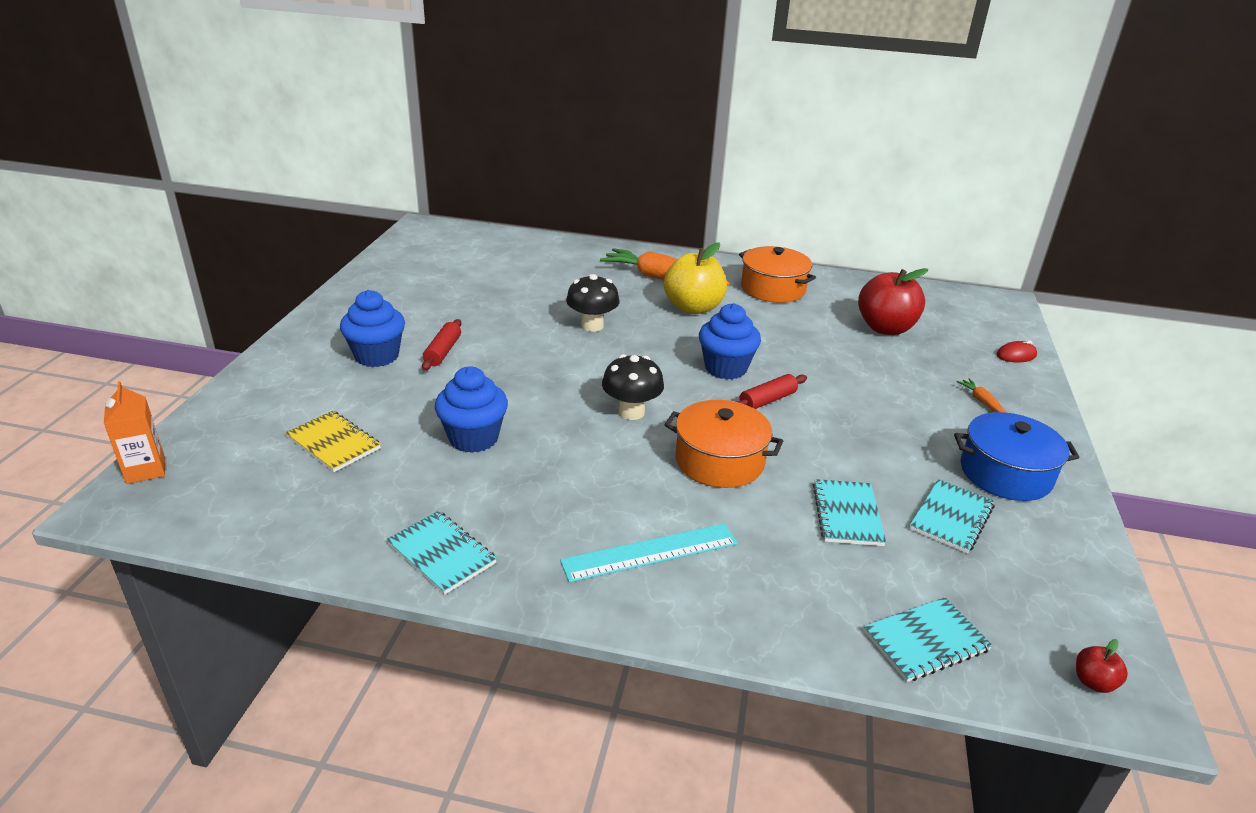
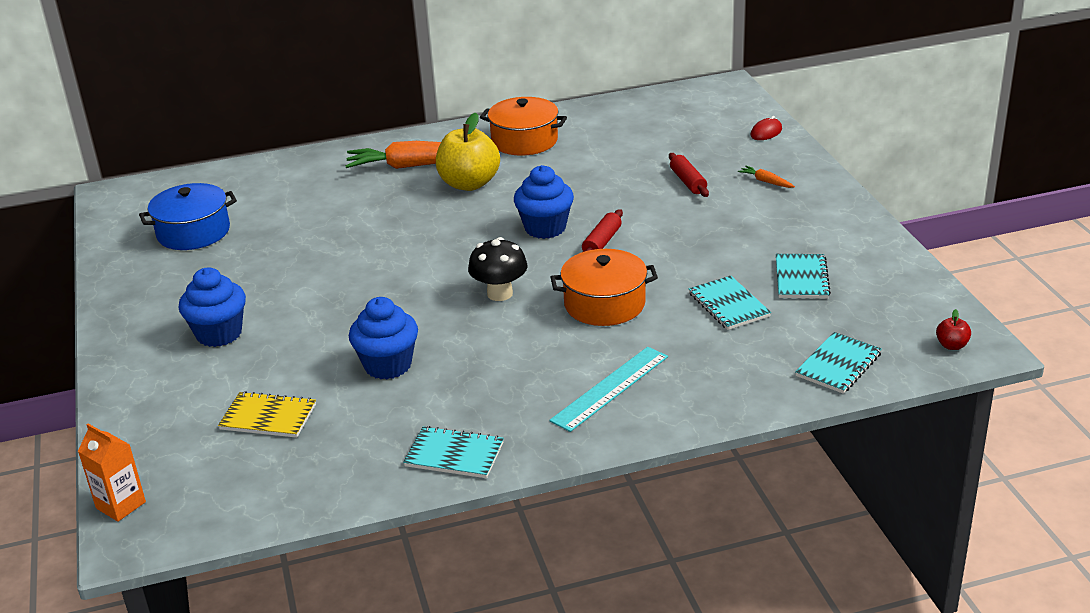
camera: 25 degrees left, 0 degrees up
(443, 352) = (278, 306): red rolling pin -> red rolling pin (688, 182)
(592, 326) = (393, 233): black mushroom -> none
(885, 328) = (648, 145): red apple -> none
(1005, 473) = (817, 231): blue pot -> blue pot (193, 232)

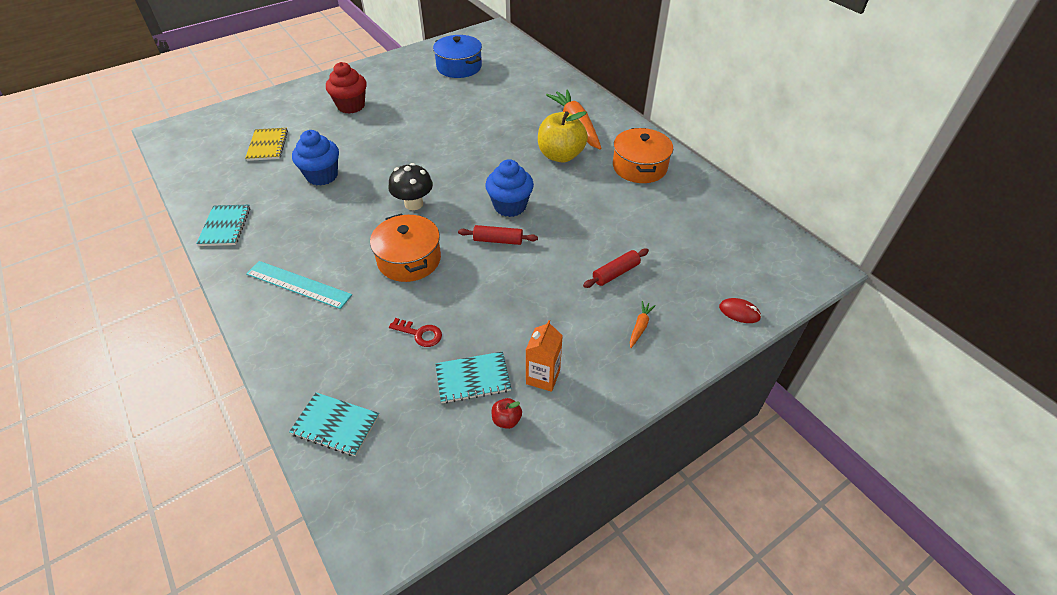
camera: 70 degrees right, 15 degrees up
(121, 505) = (193, 121): orange carton -> orange carton (543, 377)
(219, 334) = (351, 106): blue cupcake -> red cupcake
(728, 305) = (420, 334): turquoise notebook -> red key
(951, 345) = (375, 519): red apple -> red apple (506, 420)

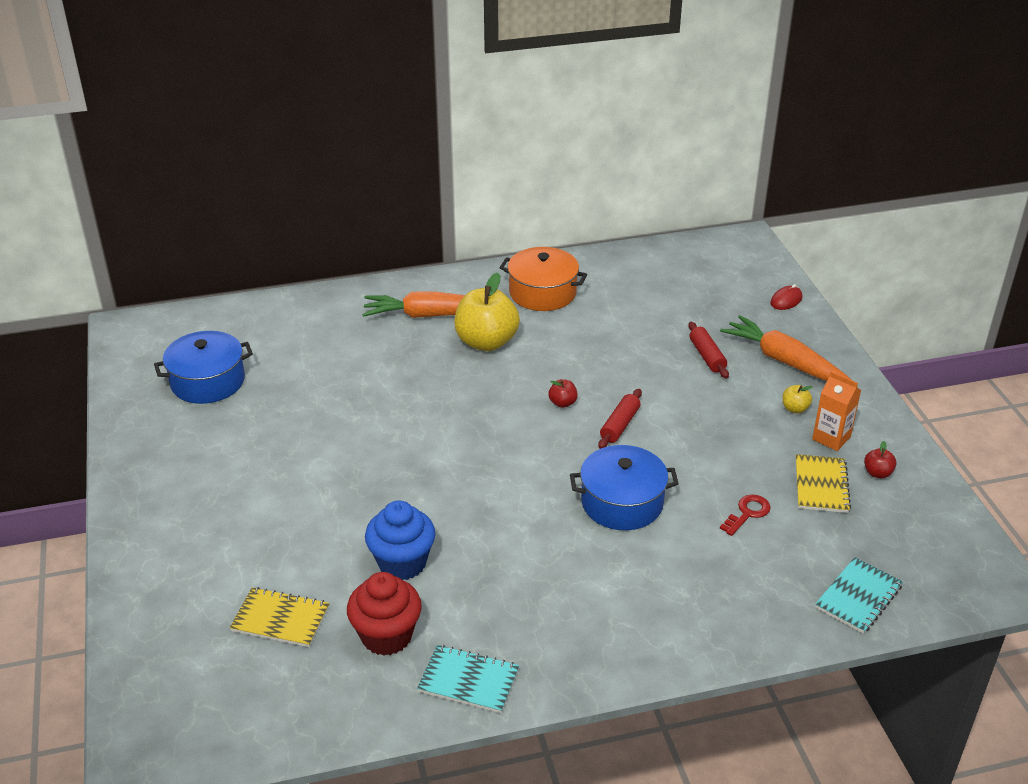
camera: 70 degrees left, 10 degrees down
(298, 284) = (627, 609): turquoise ruler -> none
(351, 106) = (232, 510): red cupcake -> red cupcake (386, 636)
(409, 259) = (622, 502): orange pot -> blue pot
(414, 204) = (516, 482): black mushroom -> none
(473, 378) = (821, 485): turquoise notebook -> yellow notebook
(510, 206) = (562, 403): blue cupcake -> red apple
(573, 344) = (795, 408): none -> yellow apple
(640, 327) = (785, 362): orange carrot -> orange carrot, size x2.36

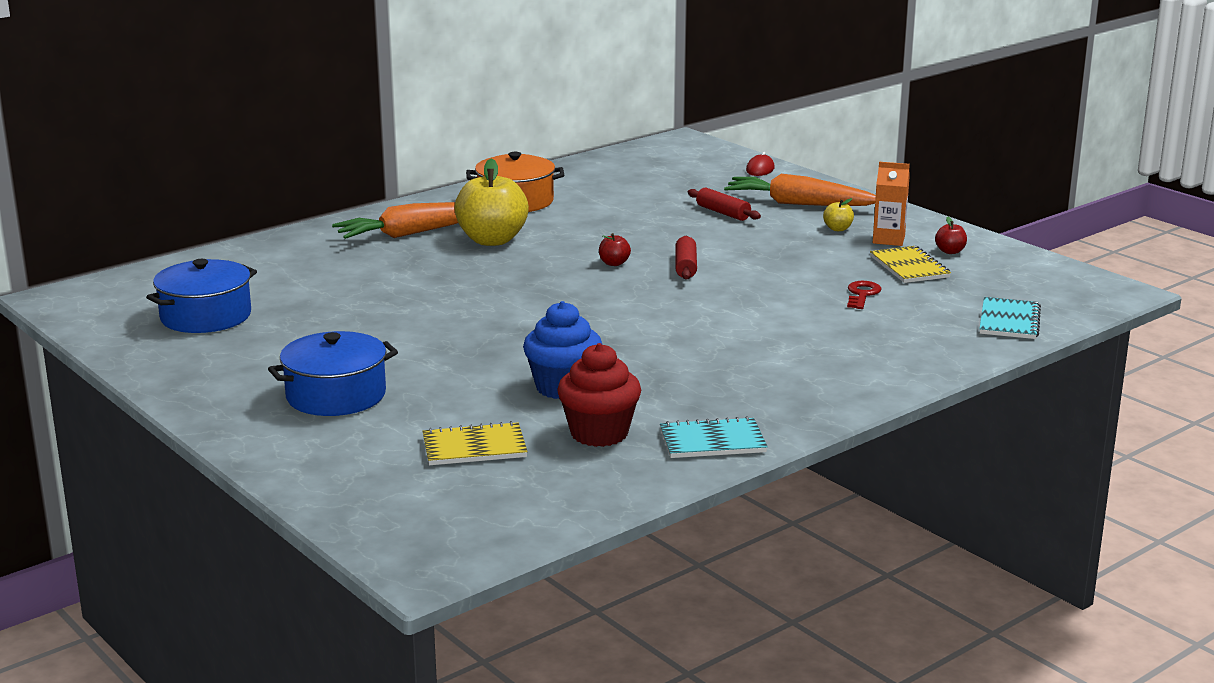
camera: 25 degrees left, 15 degrees down
(622, 502) = (740, 310): blue pot -> blue pot (336, 395)

